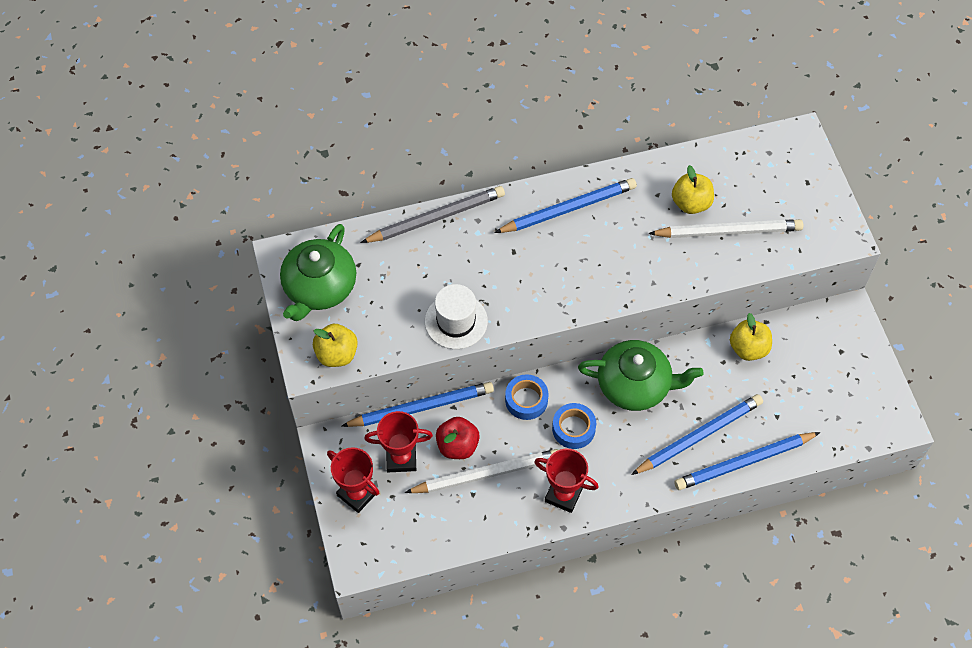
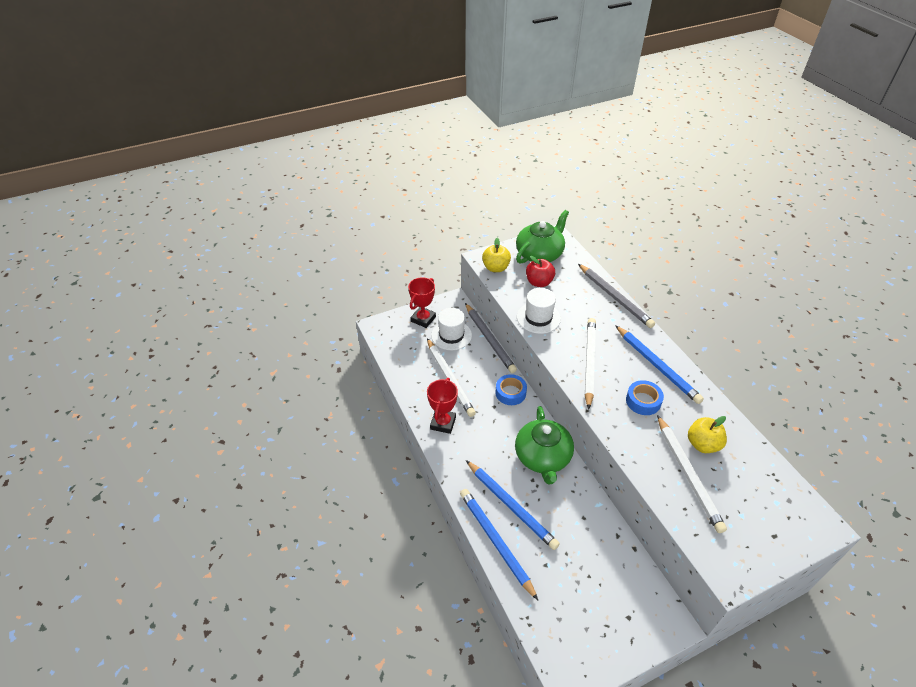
camera: 80 degrees right, 15 degrees down
(319, 287) = (540, 254): green teapot -> green teapot turned 120 degrees clockwise
(401, 458) = (451, 335): red trophy -> white hat
(421, 407) = (489, 339): blue pencil -> grey pencil
(457, 446) = (466, 361): red apple -> red apple (539, 282)
(549, 281) = (589, 362): none -> white pencil
(573, 429) = (495, 423): blue tape -> blue tape (643, 401)
(748, 348) = (603, 536): yellow apple -> none

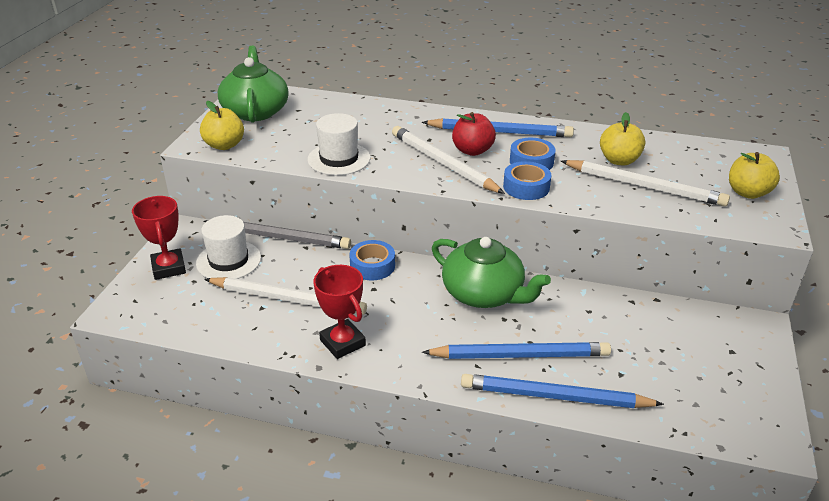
camera: 50 degrees left, 10 degrees down
(539, 282) = (292, 132): red apple -> red apple (472, 151)
(612, 415) = (526, 187): none -> blue tape
(614, 297) = (384, 106): grey pencil -> none
(755, 539) = (748, 193): none -> yellow apple

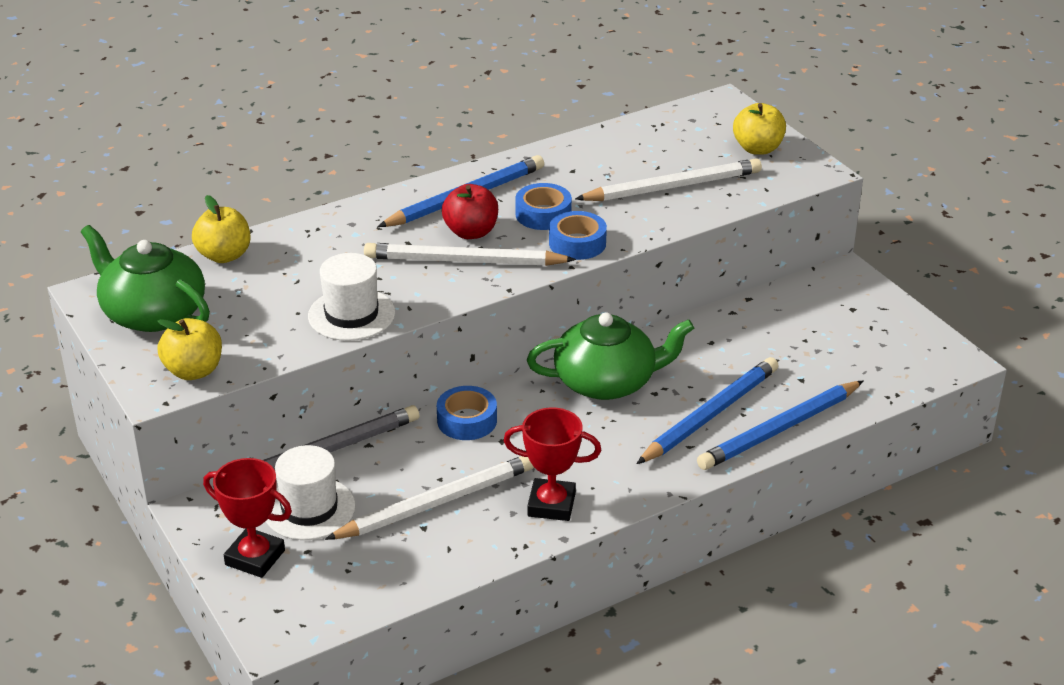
camera: 45 degrees left, 0 degrees up
(619, 160) = (616, 171): yellow apple -> yellow apple (224, 255)

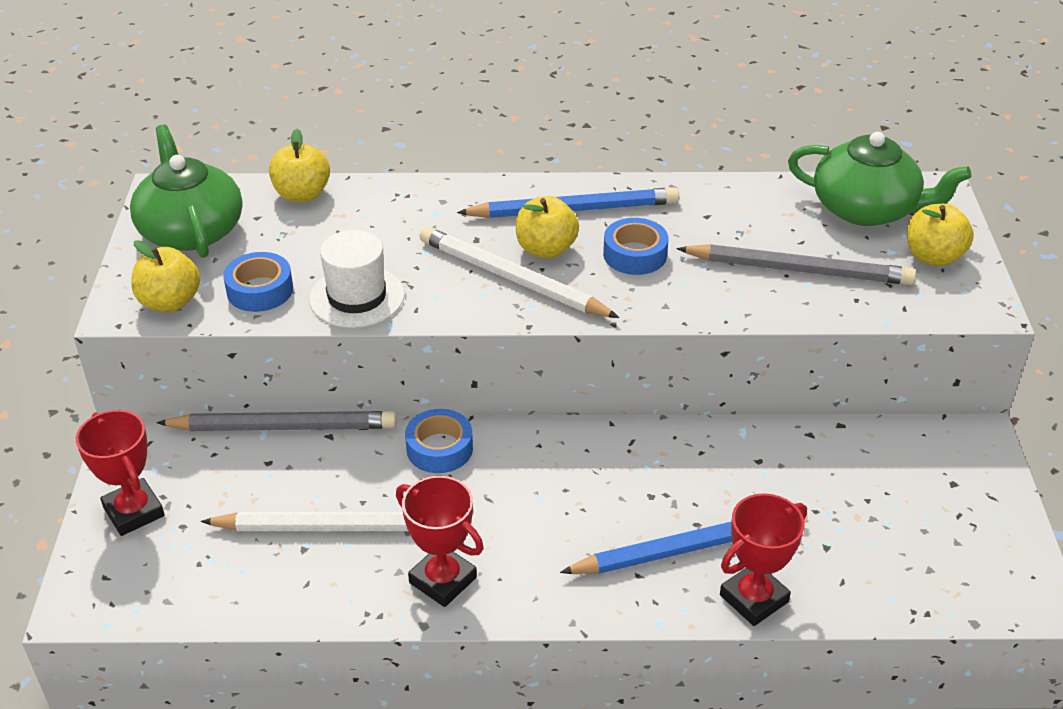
camera: 30 degrees right, 5 degrees up
(309, 509) = (222, 481): white hat -> none
(471, 232) = (546, 249): red apple -> yellow apple
(577, 243) = (642, 299): blue tape -> blue tape (260, 290)
(607, 382) = (611, 462): green teapot -> green teapot (866, 209)
(672, 187) = (799, 270): white pencil -> grey pencil
(779, 429) = (753, 598): blue pencil -> red trophy

